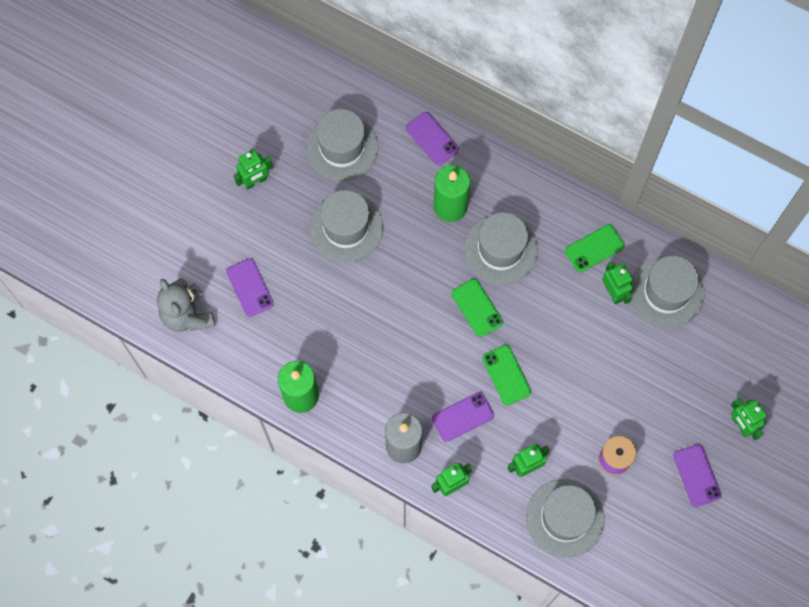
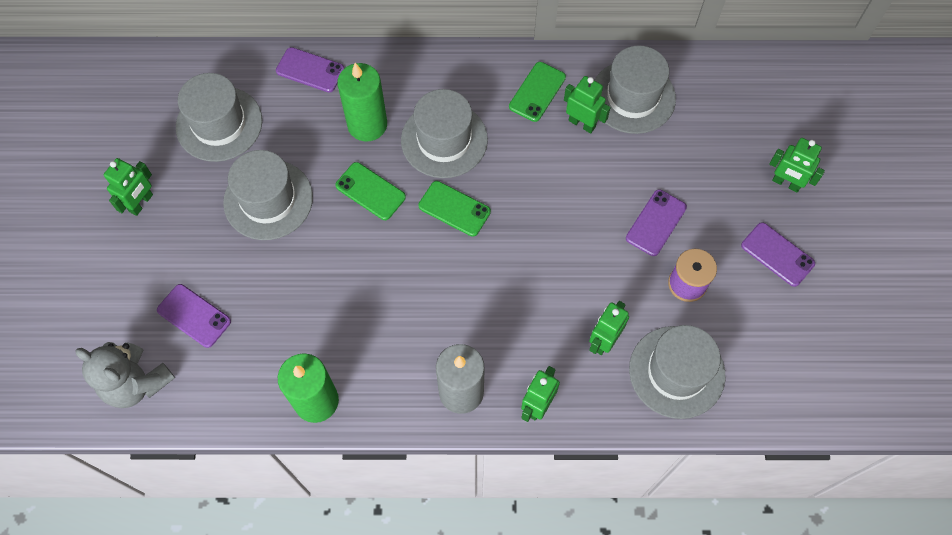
camera: 30 degrees left, 5 degrees down
(463, 417) = (506, 326): purple phone -> purple phone (656, 223)
(506, 375) = (525, 259): green phone -> green phone (370, 191)

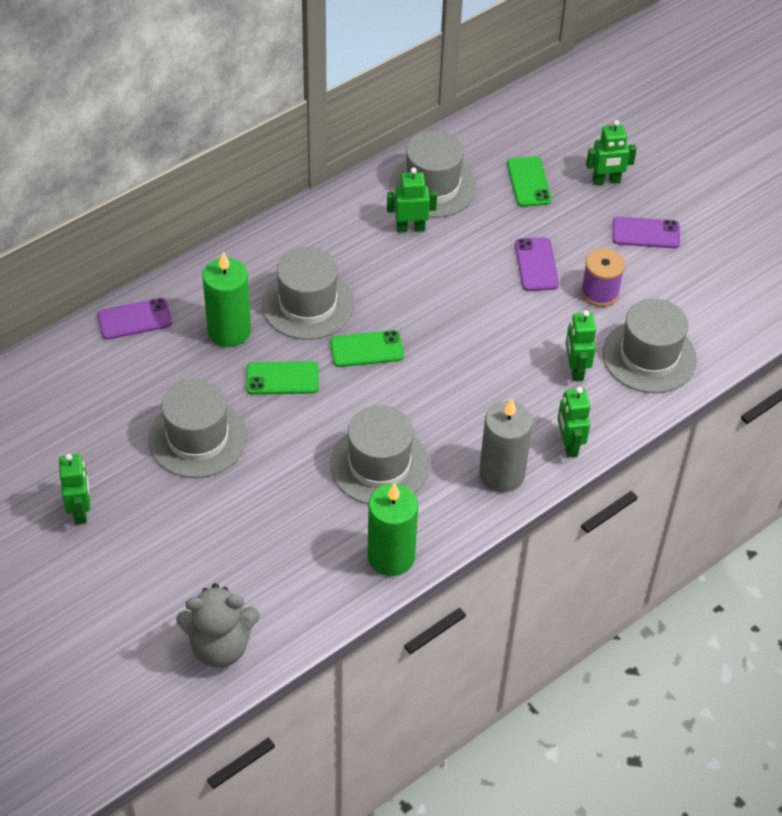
camera: 40 degrees left, 15 degrees down
(194, 316) = (220, 564): purple phone -> none
(219, 124) = (91, 408): grey hat -> grey hat (379, 465)
(537, 92) = (351, 225): green phone -> green phone (528, 182)

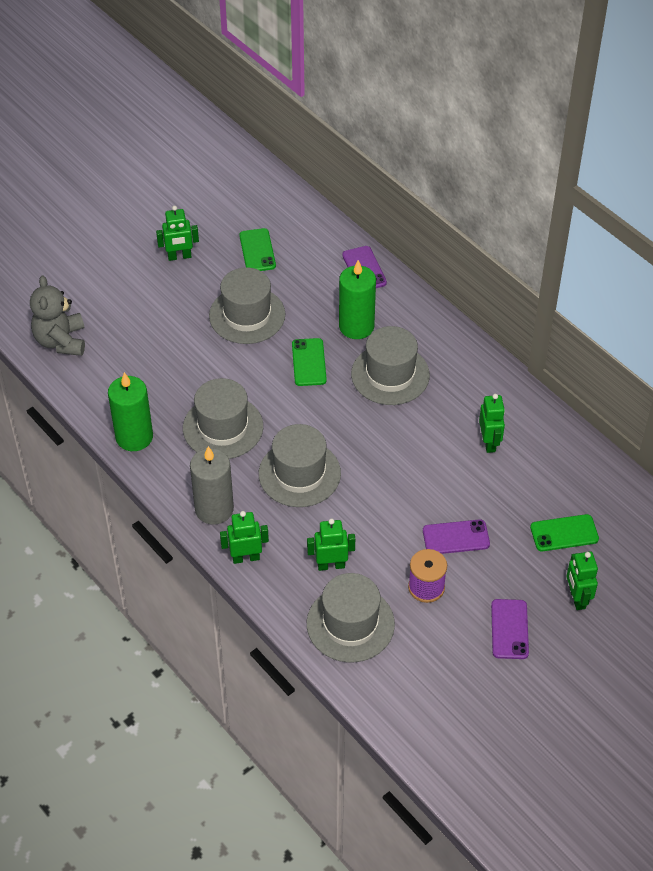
camera: 90 degrees right, 0 degrees up
(367, 349) = (344, 415): green phone -> green phone (257, 250)
(432, 186) = (545, 458): grey hat -> grey hat (299, 473)

